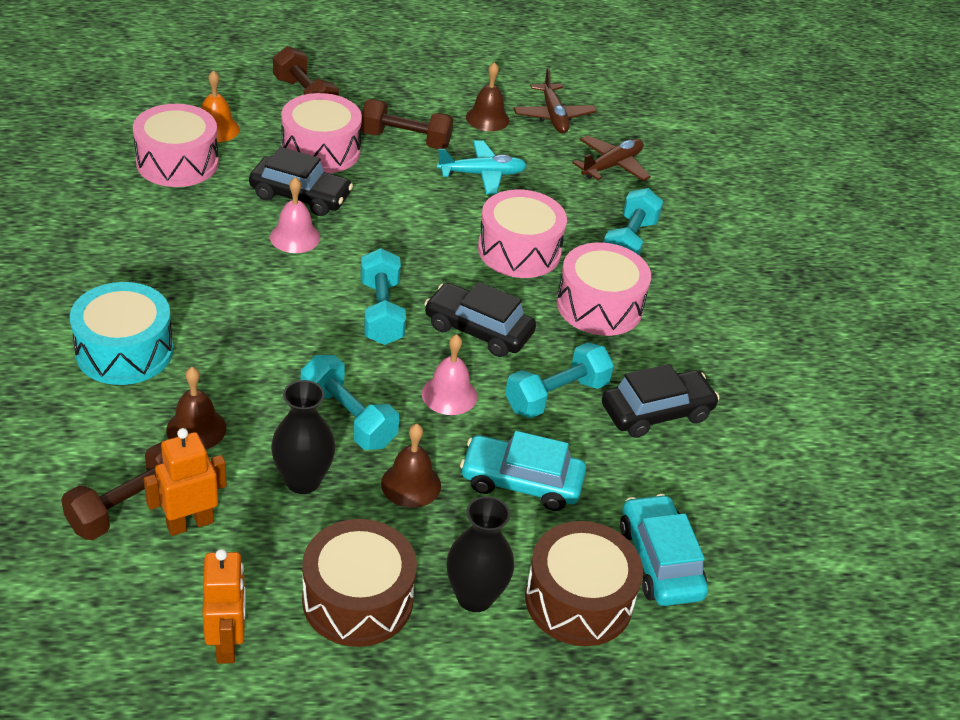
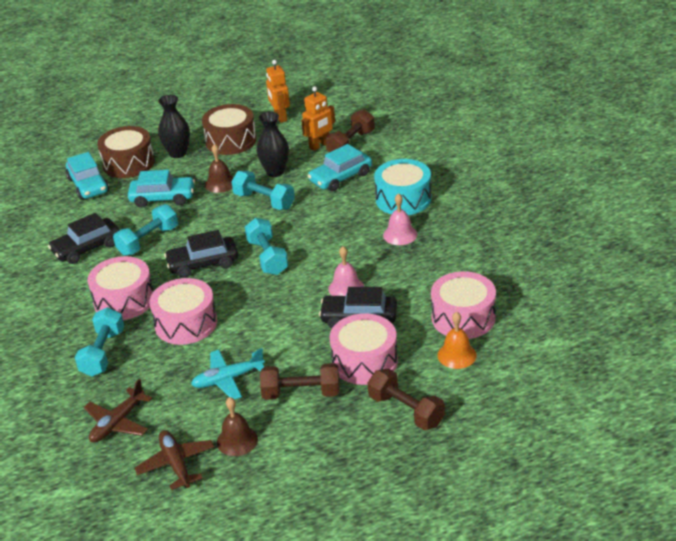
camera: 175 degrees right, 5 degrees down
(196, 429) = (340, 177): brown bell -> turquoise car
(449, 394) = (211, 226): pink bell -> pink bell (400, 234)
(478, 330) = (203, 264): black car -> black car turned 150 degrees clockwise

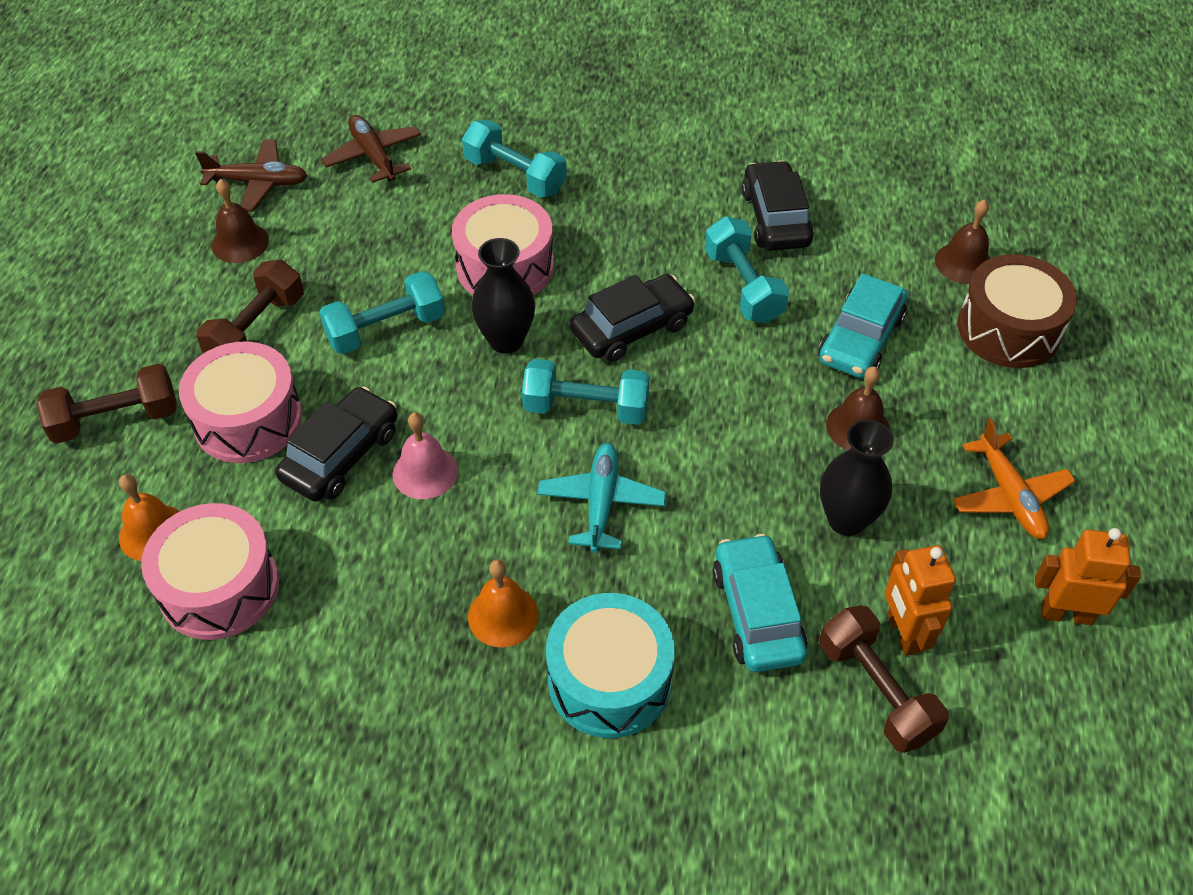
camera: 115 degrees right, 15 degrees up
(88, 185) = (963, 263): turquoise car -> brown bell
(124, 300) = (612, 222): pink drum -> none
(177, 153) = (1005, 403): black vase -> black vase (506, 340)
(203, 264) = (632, 328): black car -> black car turned 45 degrees clockwise
(228, 379) = (353, 270): turquoise plane -> turquoise plane (601, 503)
(231, 141) = (1009, 496): brown drum -> orange plane
(264, 201) = (756, 466): turquoise dumbbell -> turquoise dumbbell (386, 329)
(400, 234) = (503, 615): pink bell -> orange bell

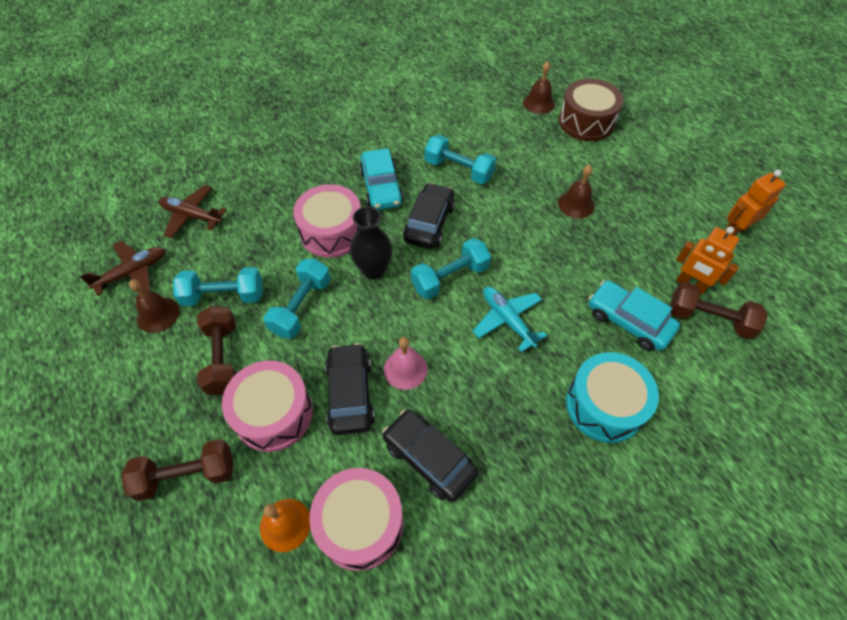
camera: 40 degrees left, 5 degrees up
(116, 419) = (187, 475): brown dumbbell -> brown dumbbell turned 45 degrees clockwise
(503, 615) = (524, 414): orange bell -> none
(515, 176) = (286, 181): turquoise dumbbell -> turquoise dumbbell (224, 296)
(775, 218) = (438, 129): black car -> black car (429, 458)
(846, 520) = (616, 250): black vase -> none
(860, 339) = (534, 163): turquoise car -> turquoise car (381, 187)
(1009, 496) = (663, 194): orange plane -> none

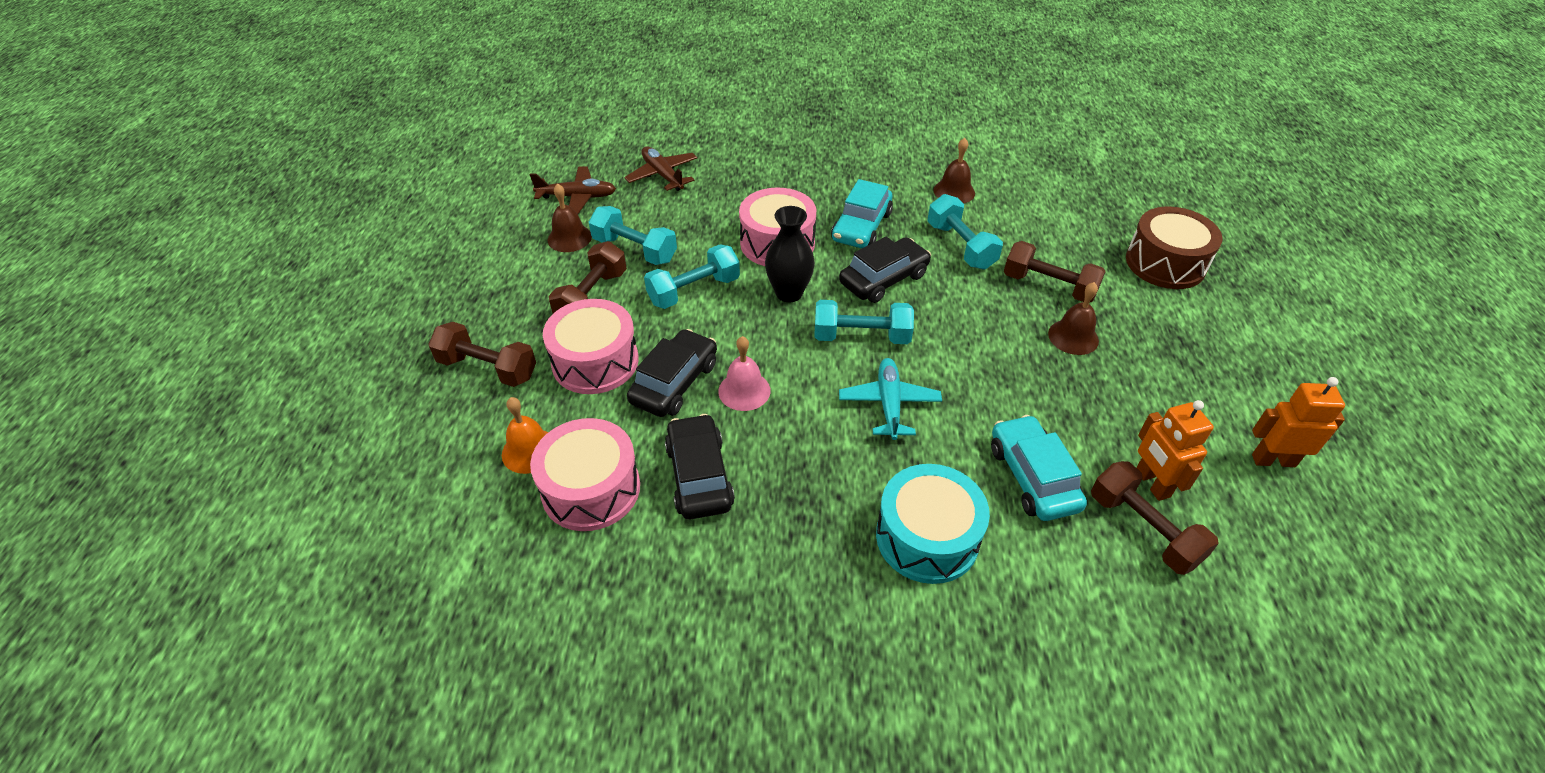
camera: 35 degrees right, 10 degrees down
(534, 173) = (1048, 286): none -> brown dumbbell
(538, 103) = (1118, 221): brown bell -> brown bell (954, 191)

